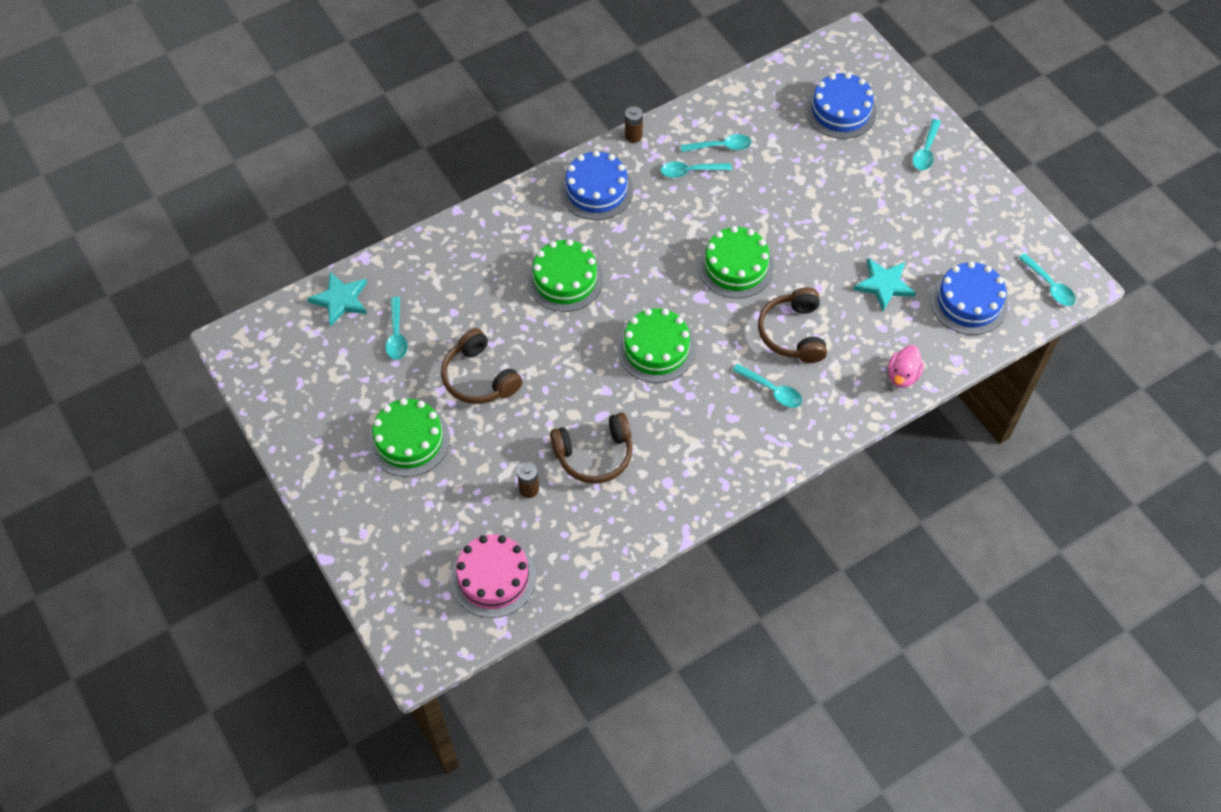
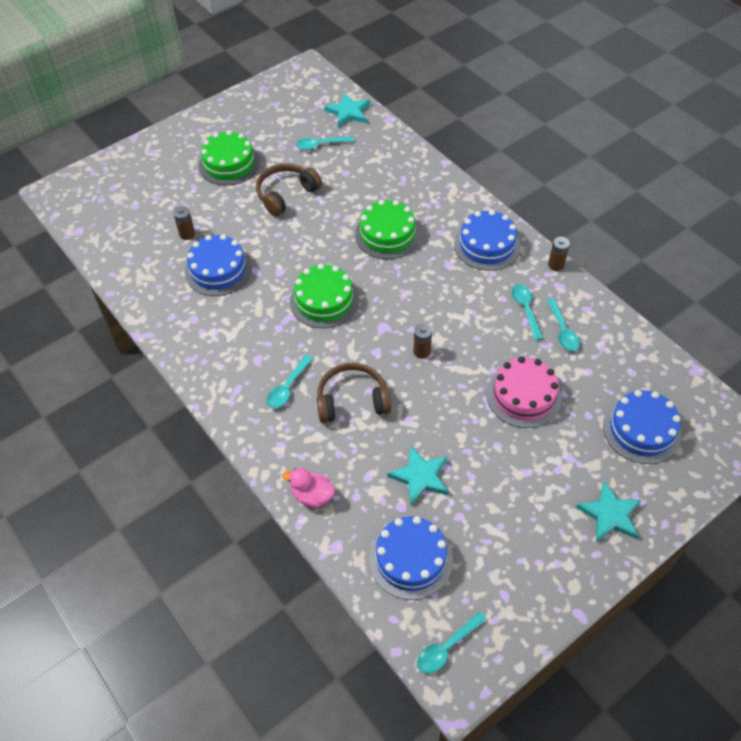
camera: 85 degrees right, 5 degrees down
(493, 577) = (113, 223): pink cake -> pink cake (523, 396)
(594, 455) = (218, 270): brown headphones -> blue cake
(735, 266) = (421, 351): green cake -> brown battery
(926, 151) = (610, 514): turquoise spoon -> turquoise star

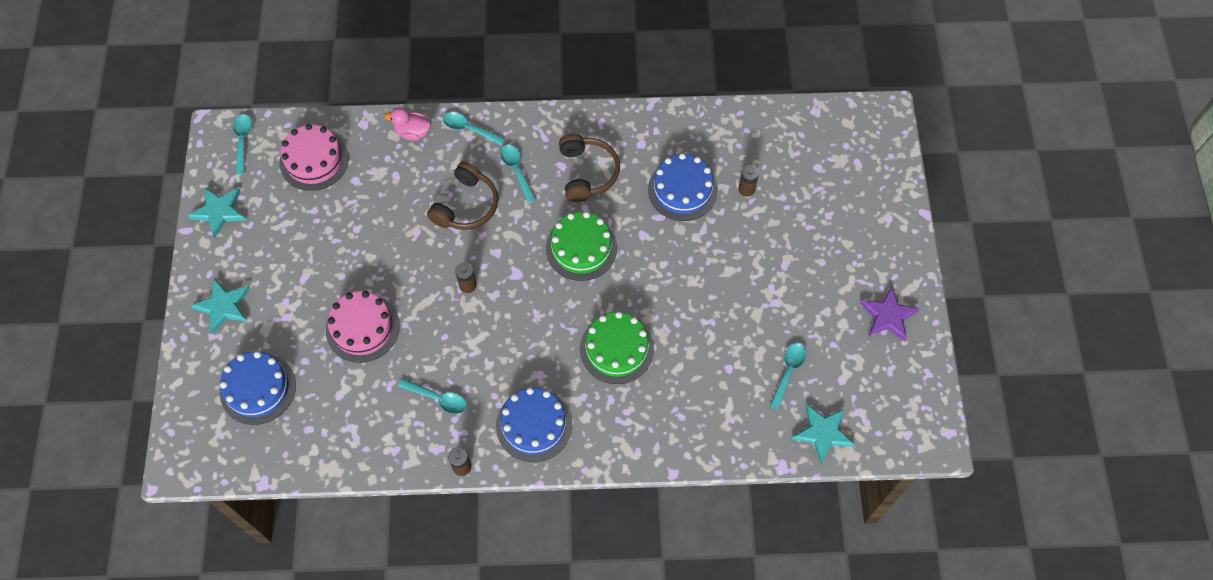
camera: 125 degrees right, 10 degrees up
(229, 164) = (820, 273): green cake -> none
(235, 120) = (888, 316): none -> purple star
(286, 194) = (738, 297): brown headphones -> brown headphones (587, 173)
(312, 496) = (412, 132): pink duck -> pink duck turned 135 degrees counterclockwise
(410, 559) = (314, 160): blue cake -> pink cake
(420, 477) = (364, 207): turquoise star -> turquoise star (219, 211)
(562, 331) = (392, 410): turquoise spoon -> turquoise spoon (469, 129)

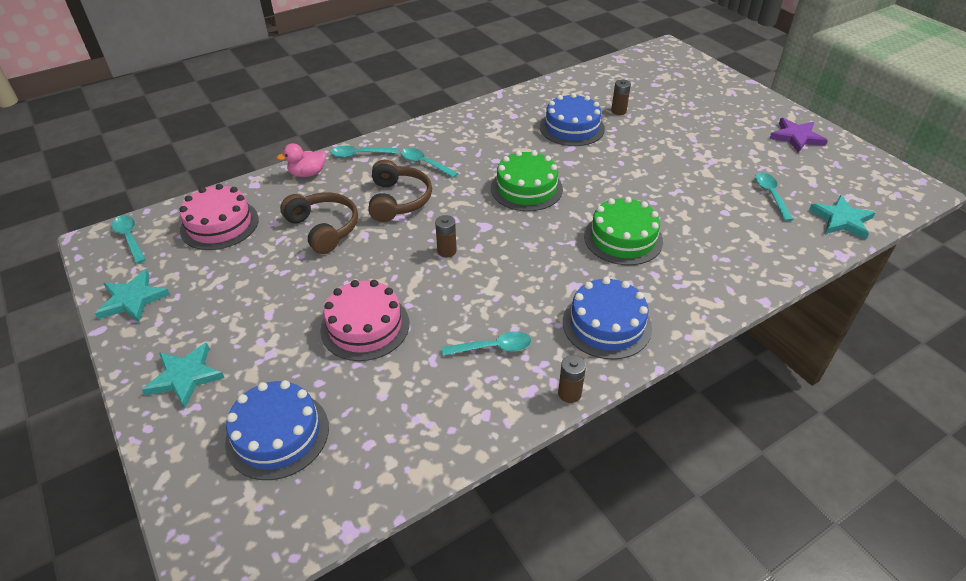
camera: 30 degrees left, 20 degrees down
(587, 173) = (486, 144): brown headphones -> brown headphones (324, 228)

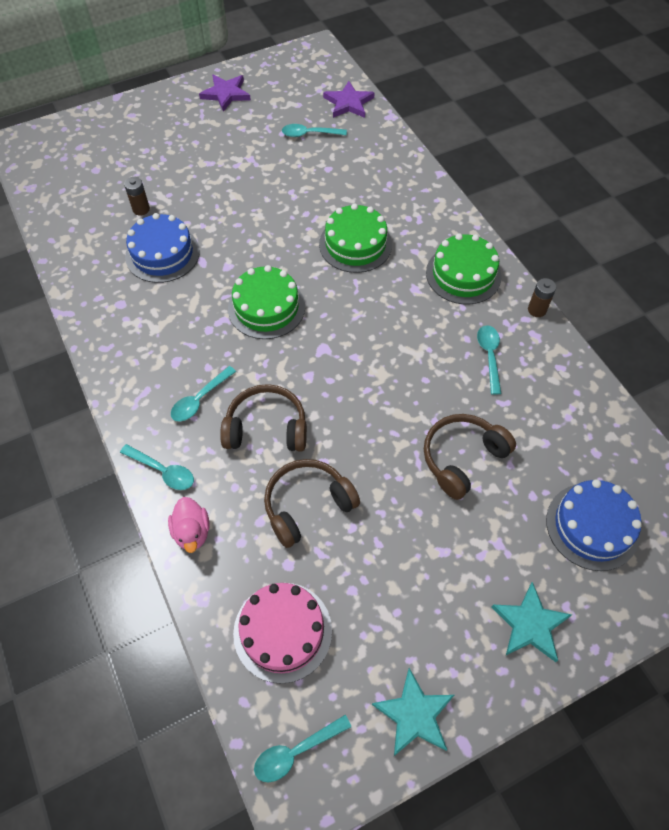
camera: 85 degrees left, 15 degrees up
(360, 154) = (163, 471): turquoise spoon -> turquoise spoon turned 60 degrees counterclockwise
(365, 326) = (462, 458): pink cake -> brown headphones
(447, 251) = (359, 384): brown battery -> none
(606, 324) = (463, 274): blue cake -> green cake
(841, 220) = (348, 103): turquoise star -> purple star

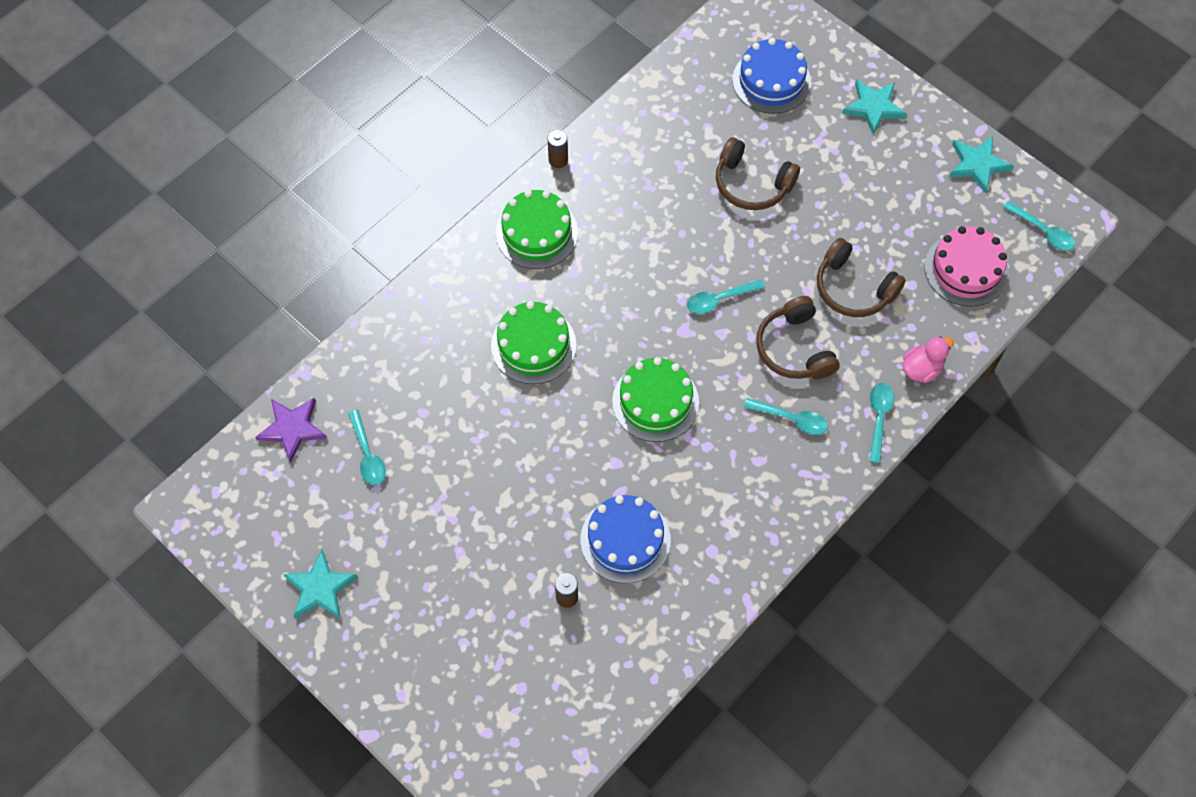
camera: 110 degrees left, 5 degrees up
(226, 94) = (320, 588): purple star -> turquoise star
(489, 356) = (632, 187): turquoise spoon -> turquoise spoon (719, 300)

